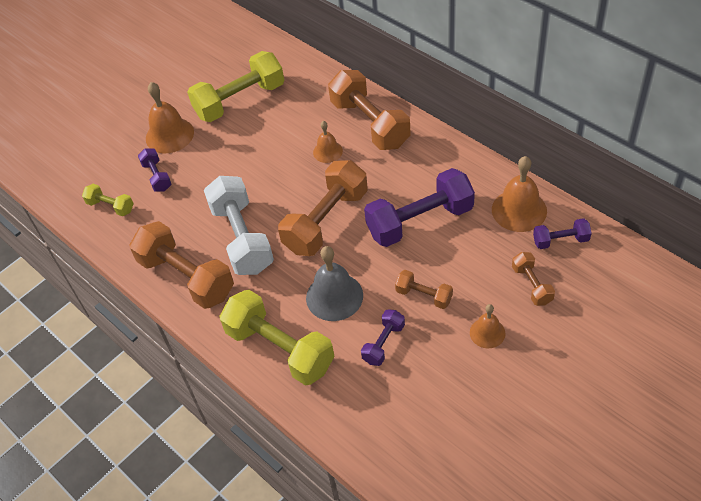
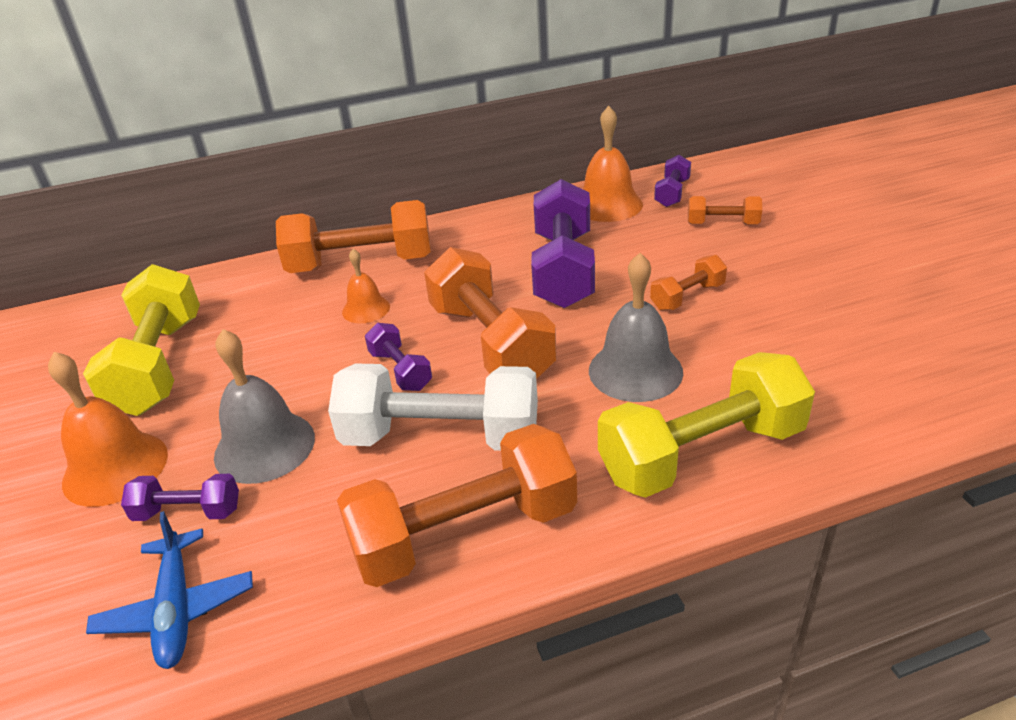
camera: 65 degrees left, 15 degrees down
(111, 206) = (177, 609): yellow dumbbell -> blue plane
(205, 176) = (264, 446): none -> grey bell
(383, 343) = (748, 349): purple dumbbell -> purple dumbbell (400, 370)
(487, 333) = (775, 268): orange bell -> none

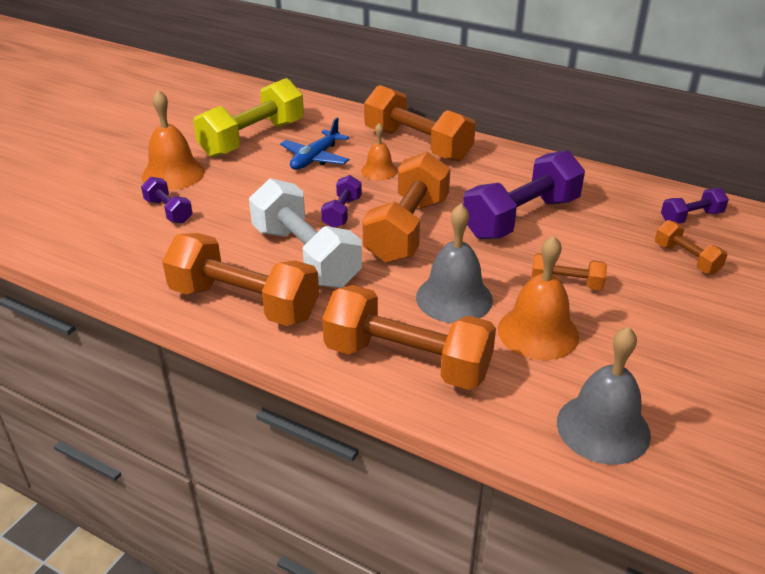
camera: 45 degrees right, 0 degrees up
(177, 609) = (112, 245): blue plane -> blue plane (315, 158)
(264, 446) = (234, 205): grey bell -> grey bell (603, 428)
(607, 204) = (628, 197): orange bell -> orange bell (538, 332)
(701, 453) = (407, 361): yellow dumbbell -> orange dumbbell

